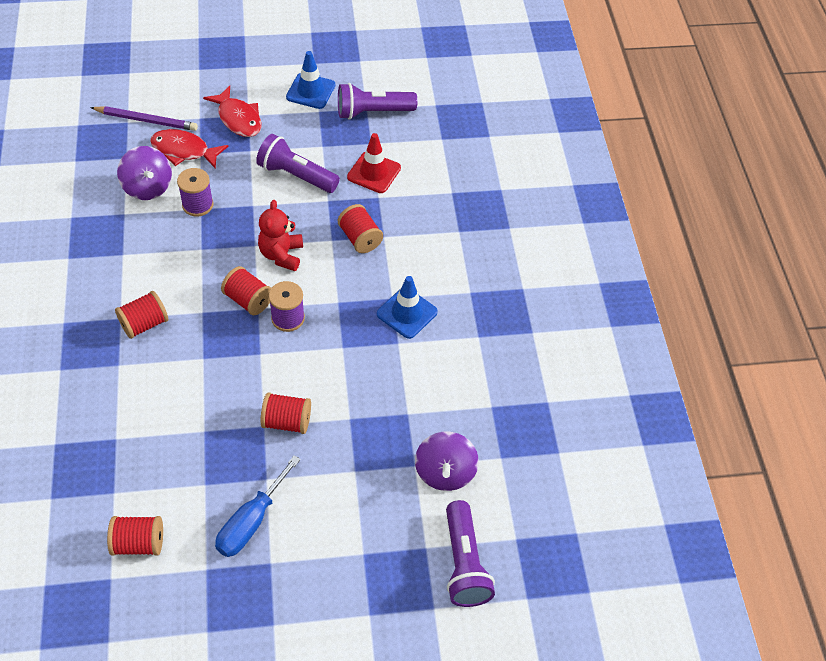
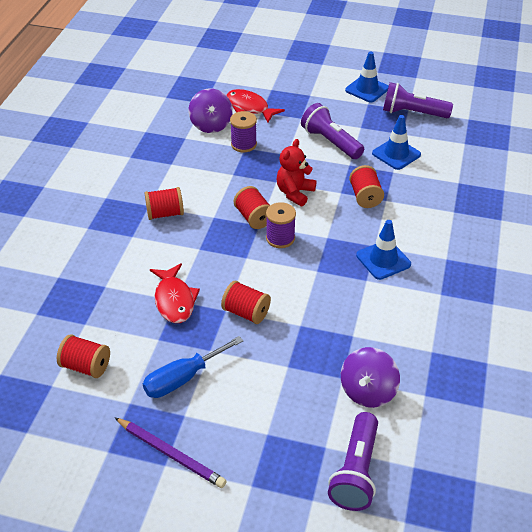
camera: 25 degrees right, 10 degrees down
(146, 120) = (230, 83): purple pencil -> purple pencil (170, 454)
(238, 119) = (301, 96): red fish -> red fish (174, 300)
(374, 172) = (396, 154): red traffic cone -> blue traffic cone

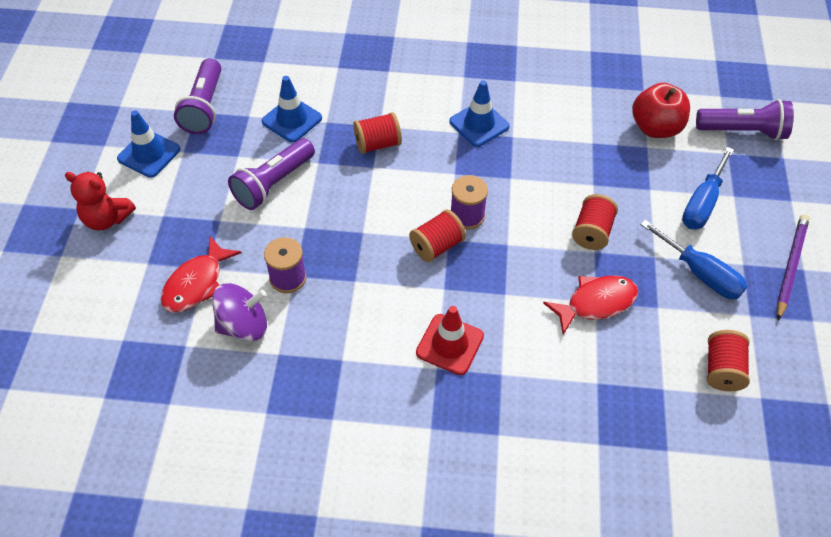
camera: 100 degrees left, 10 degrees up
(165, 214) = (450, 344): red spool -> red traffic cone
(262, 403) = (702, 203): none -> blue screwdriver
(295, 193) = (382, 210): red teddy bear -> red teddy bear (107, 219)
(368, 391) = (655, 128): purple spinning top -> red apple

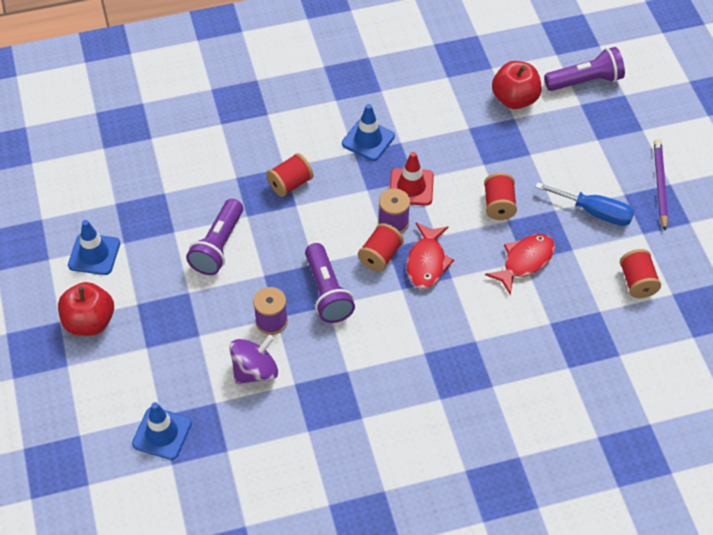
camera: 20 degrees left, 0 degrees up
(107, 219) = (89, 322): red teddy bear -> red apple
(197, 283) = (198, 350): red fish -> red fish (427, 262)
(204, 107) = (120, 197): purple flashlight -> purple flashlight (327, 292)
(292, 120) = (205, 185): blue traffic cone -> blue traffic cone (162, 433)
(450, 344) = (426, 331): red traffic cone -> red traffic cone (411, 187)
(702, 203) = (575, 154): blue screwdriver -> none

